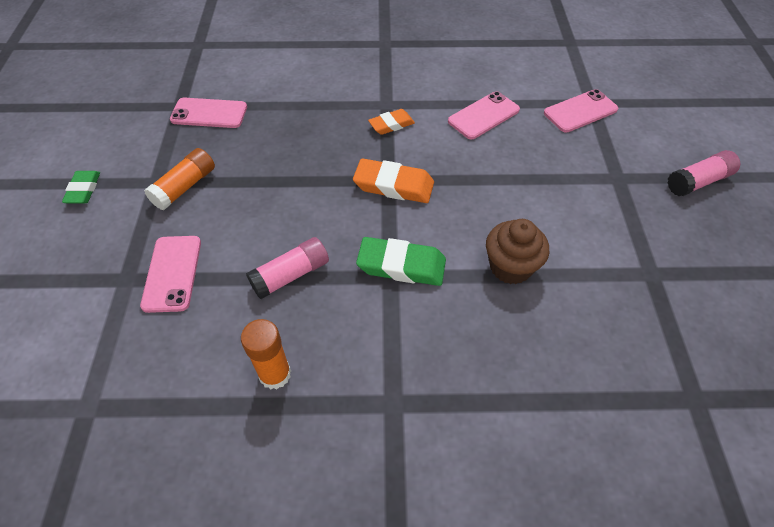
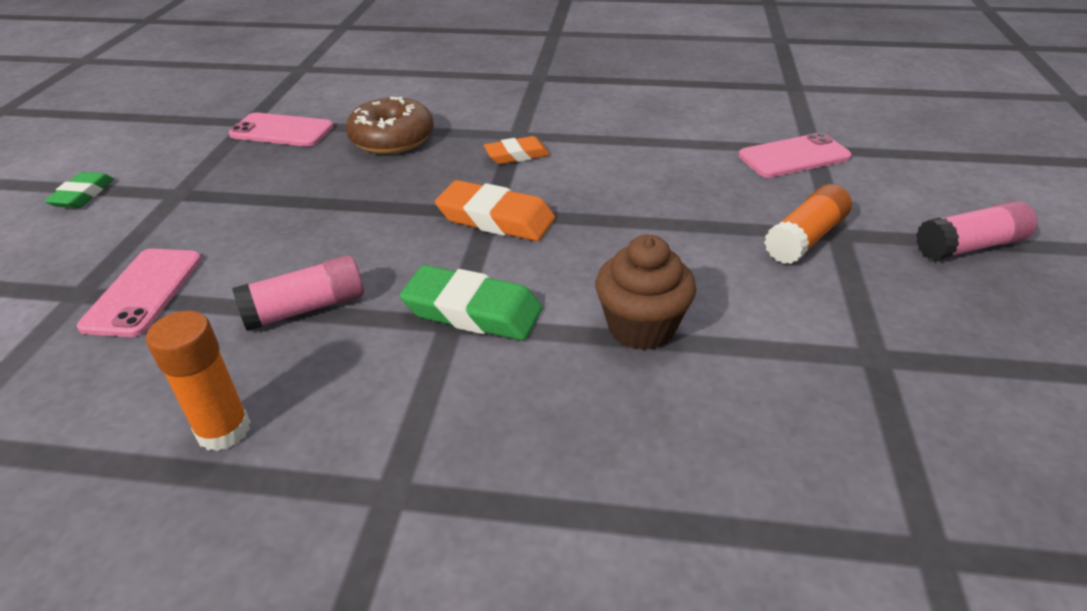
camera: 10 degrees right, 15 degrees down
(184, 187) = (211, 201): orange glue stick -> orange glue stick (805, 239)
(296, 116) = (392, 139): none -> brown donut
(483, 116) = (650, 153): pink phone -> none

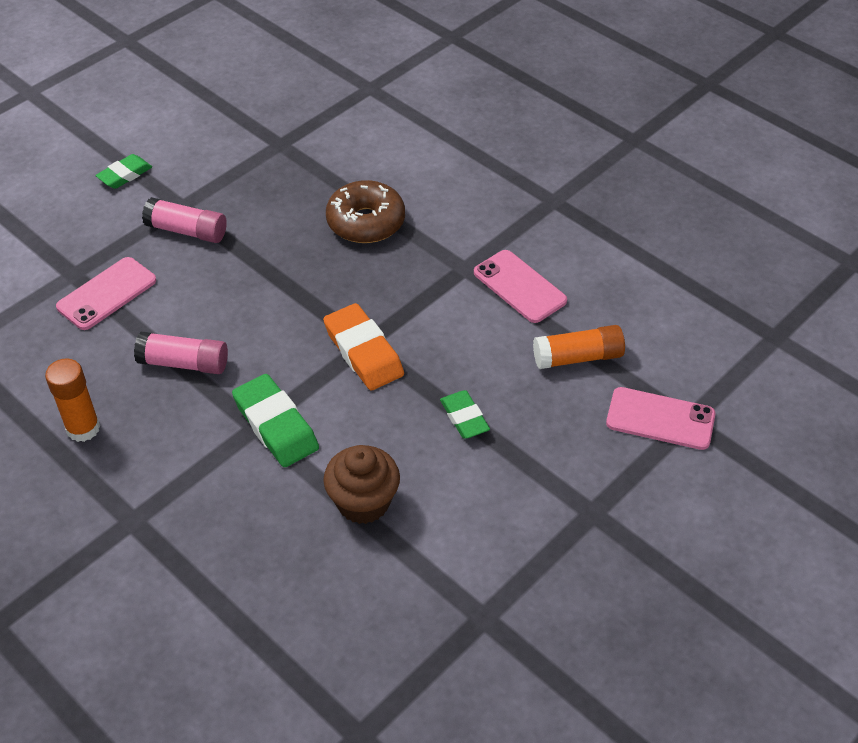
camera: 35 degrees right, 10 degrees up
(282, 131) = (295, 169): pink phone -> pink phone (519, 286)
(517, 155) = (441, 292): orange eraser -> none
(647, 222) = (464, 418): none -> green eraser
(805, 239) = (560, 502): orange glue stick -> orange glue stick (577, 357)
(969, 247) = (676, 585): pink glue stick -> pink glue stick (187, 231)

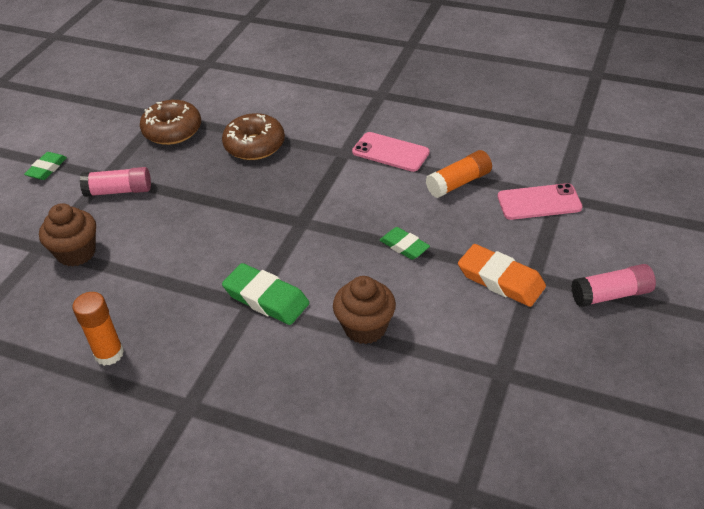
camera: 20 degrees left, 5 degrees down
(107, 294) = (76, 253): pink phone -> brown cupcake
(184, 363) = (167, 280): pink glue stick -> pink glue stick (611, 295)
(283, 170) = (172, 131): none -> brown donut
(363, 352) = (304, 228): orange eraser -> orange eraser (500, 280)

